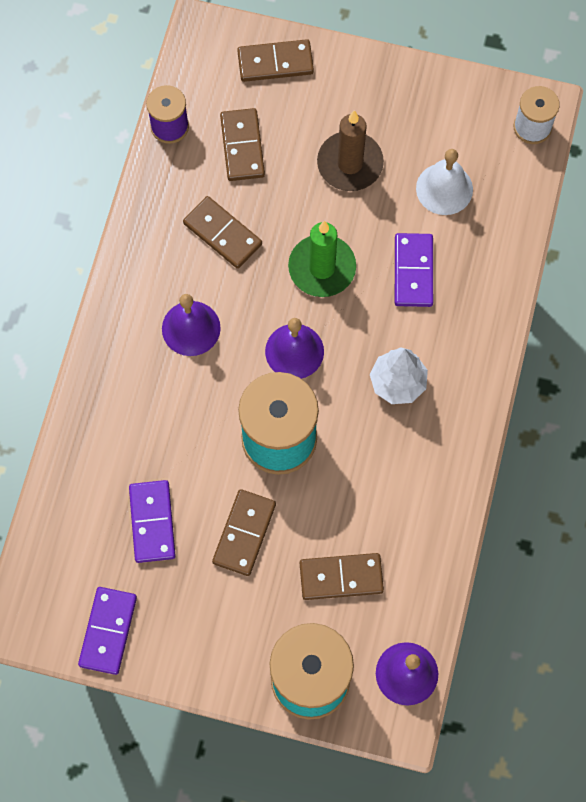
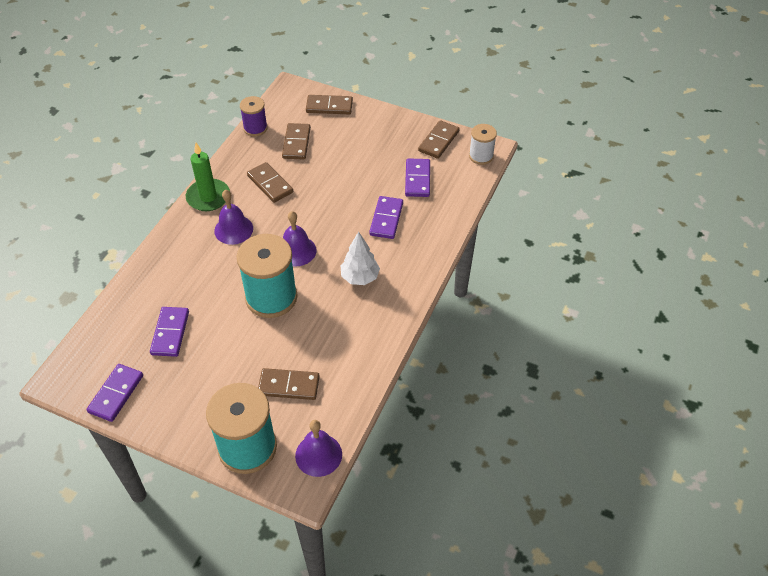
camera: 10 degrees right, 20 degrees down
(244, 533) = (230, 349): brown domino -> brown domino (438, 141)
(322, 268) = (327, 209): green candle -> green candle (208, 197)
(350, 163) = (361, 159): brown candle -> none
(444, 188) = (417, 179): white bell -> purple domino

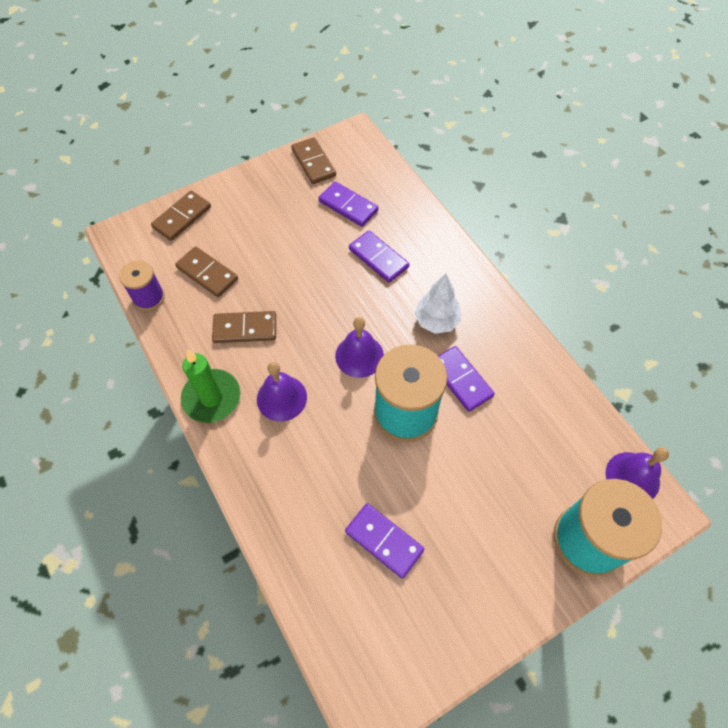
camera: 55 degrees left, 10 degrees up
(116, 394) = (434, 647): purple domino -> purple domino (461, 380)
(289, 386) = (532, 458): brown domino -> none
(481, 156) = (360, 145): white spool -> none

